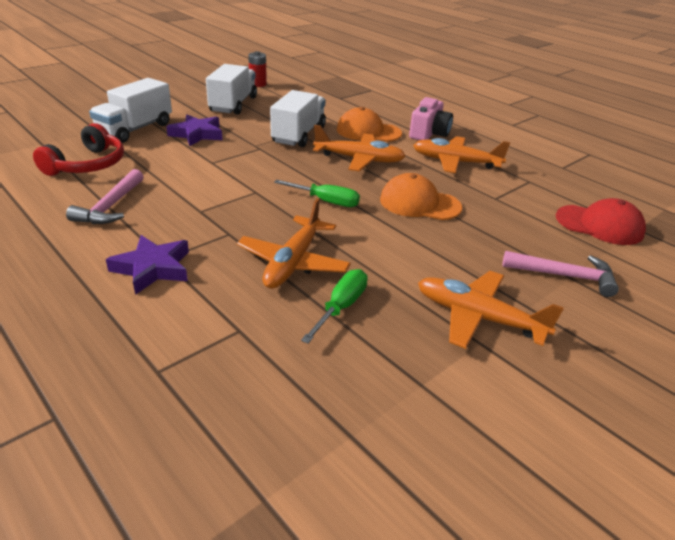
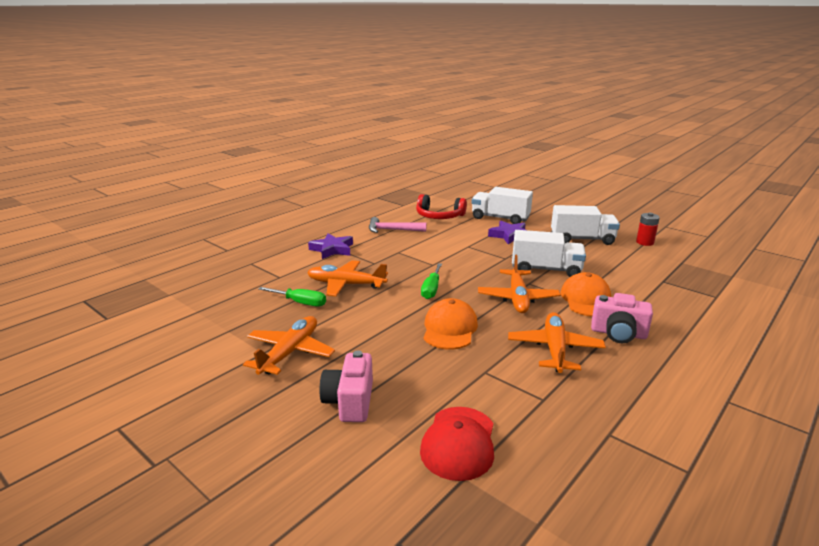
camera: 85 degrees right, 10 degrees down
(564, 276) = (350, 402): pink hammer -> pink camera

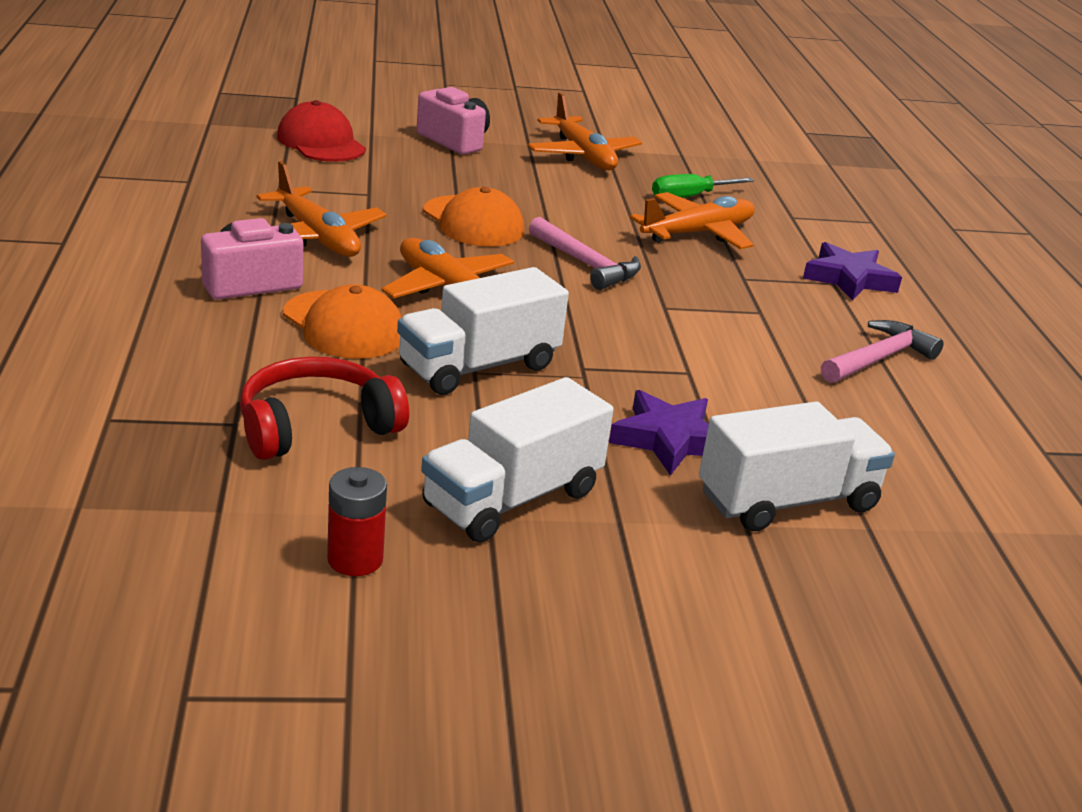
camera: 130 degrees right, 5 degrees up
(431, 289) = (586, 264): green screwdriver -> pink hammer
(439, 216) = (902, 443): red headphones -> red headphones (316, 426)

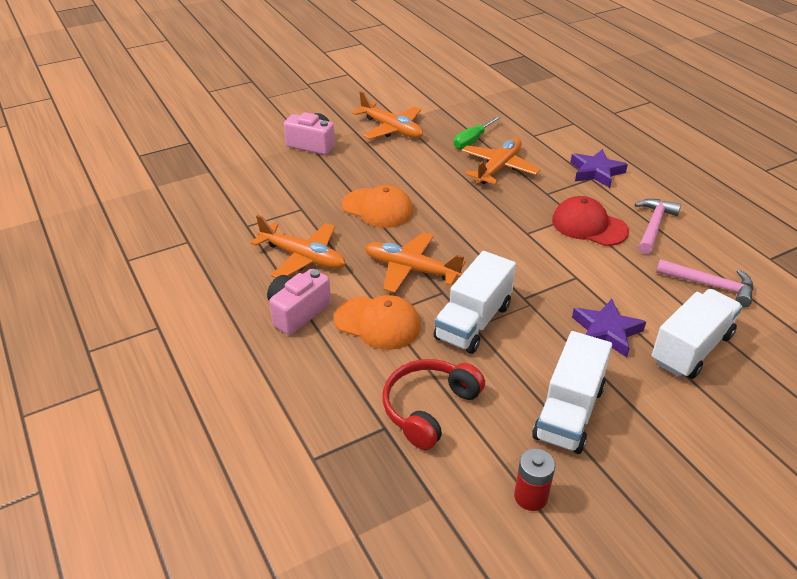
camera: 20 degrees left, 10 degrees up
(321, 142) = (238, 176): red cap -> red cap (589, 225)
(586, 264) = (463, 217): pink hammer -> pink hammer (710, 285)

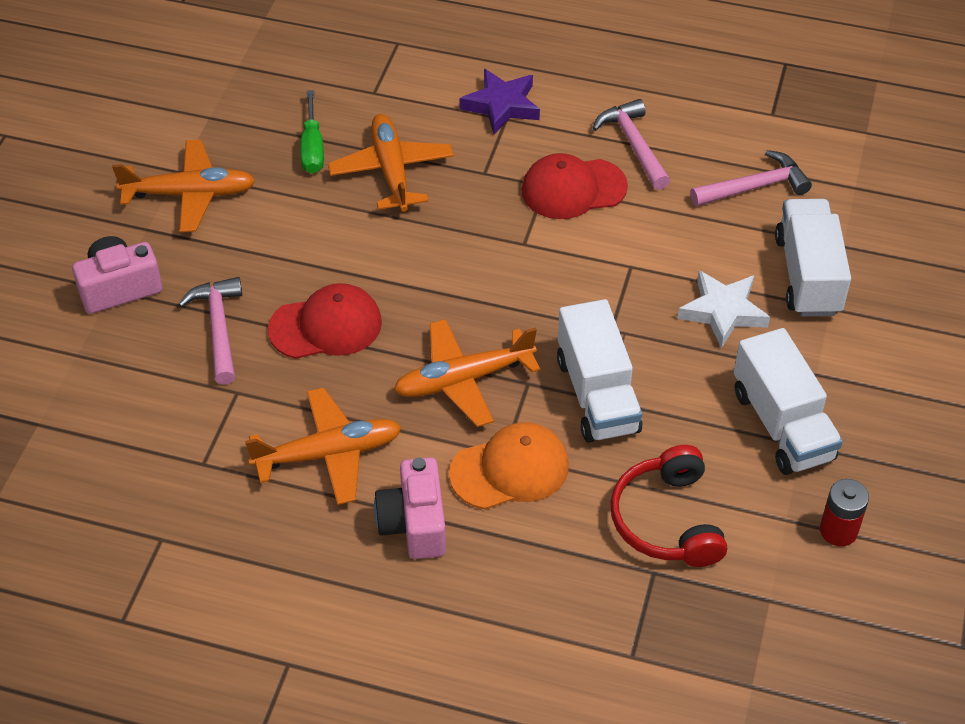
camera: 45 degrees left, 10 degrees up
(330, 181) = (218, 328): none -> pink hammer
(377, 208) = (326, 326): orange cap -> red cap
(606, 331) = (723, 312): purple star -> white star

